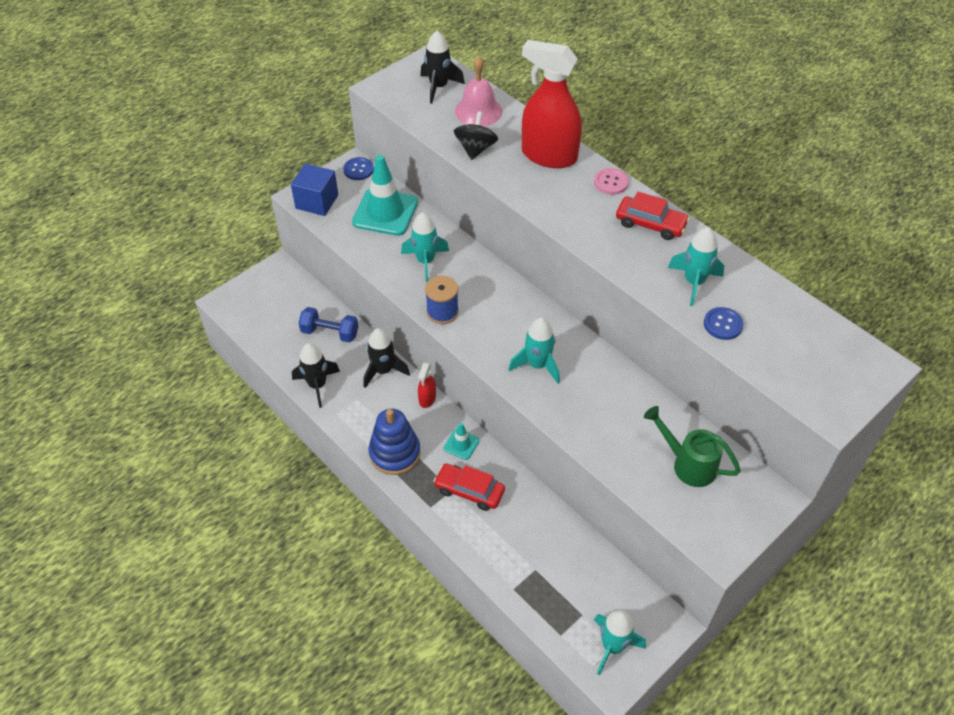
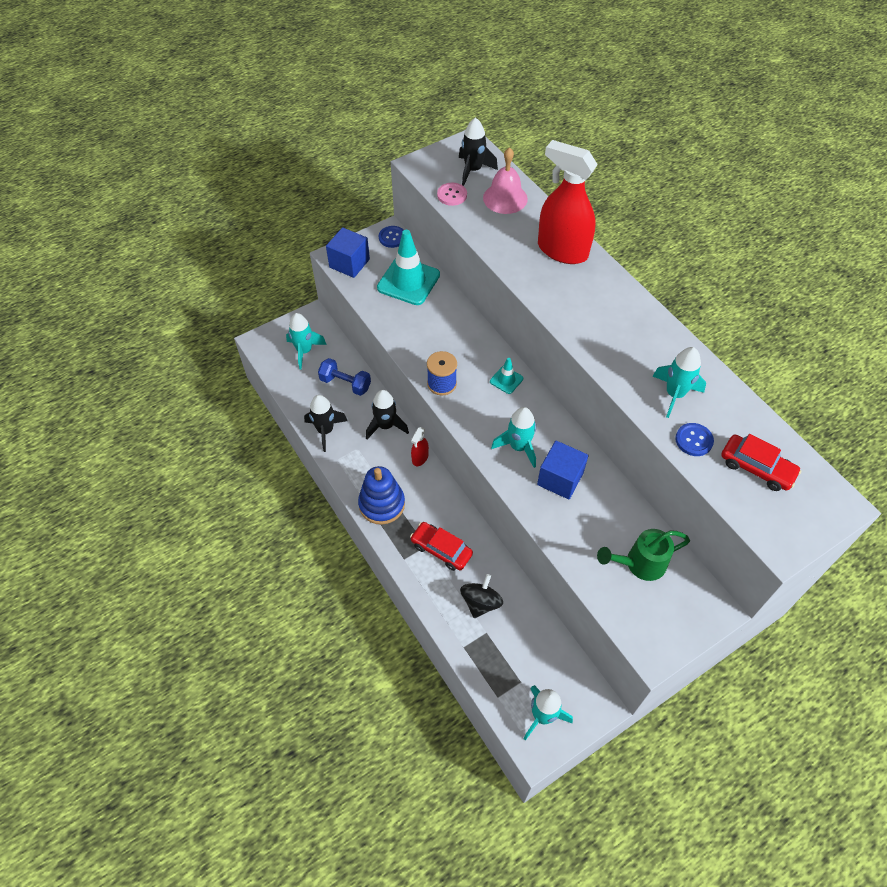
camera: 10 degrees right, 5 degrees up
(425, 261) = (436, 333): turquoise rocket -> turquoise rocket (304, 351)
(461, 444) = (442, 505): turquoise traffic cone -> turquoise traffic cone (506, 380)
(475, 149) = (495, 235): black spinning top -> black spinning top (481, 602)
(588, 391) = (560, 479): none -> blue cube
(611, 182) = (615, 284): pink button -> pink button (452, 195)
(650, 224) = (645, 330): red car -> red car (756, 468)
(688, 464) = (640, 564): green watering can -> green watering can turned 60 degrees counterclockwise

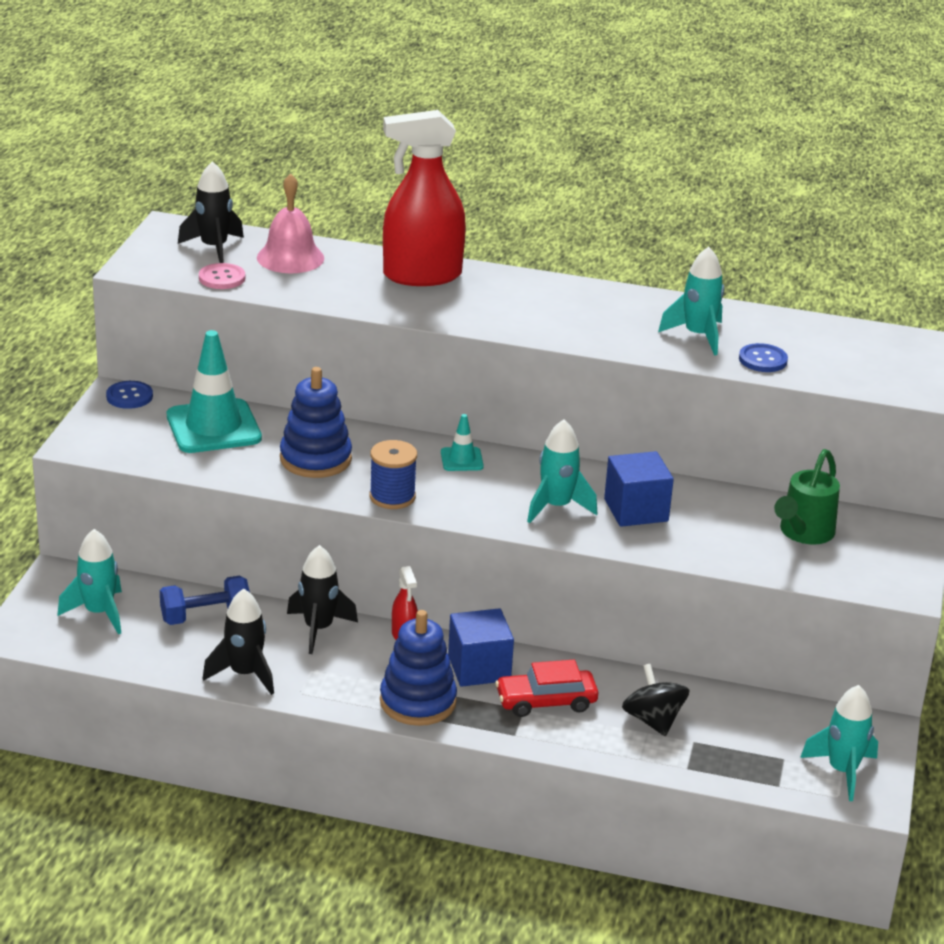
camera: 45 degrees left, 25 degrees down
(349, 263) = (107, 443): blue cube -> blue cube (479, 668)
(433, 333) = (315, 459): none -> blue stacking toy
(756, 468) = (842, 353): red car -> none

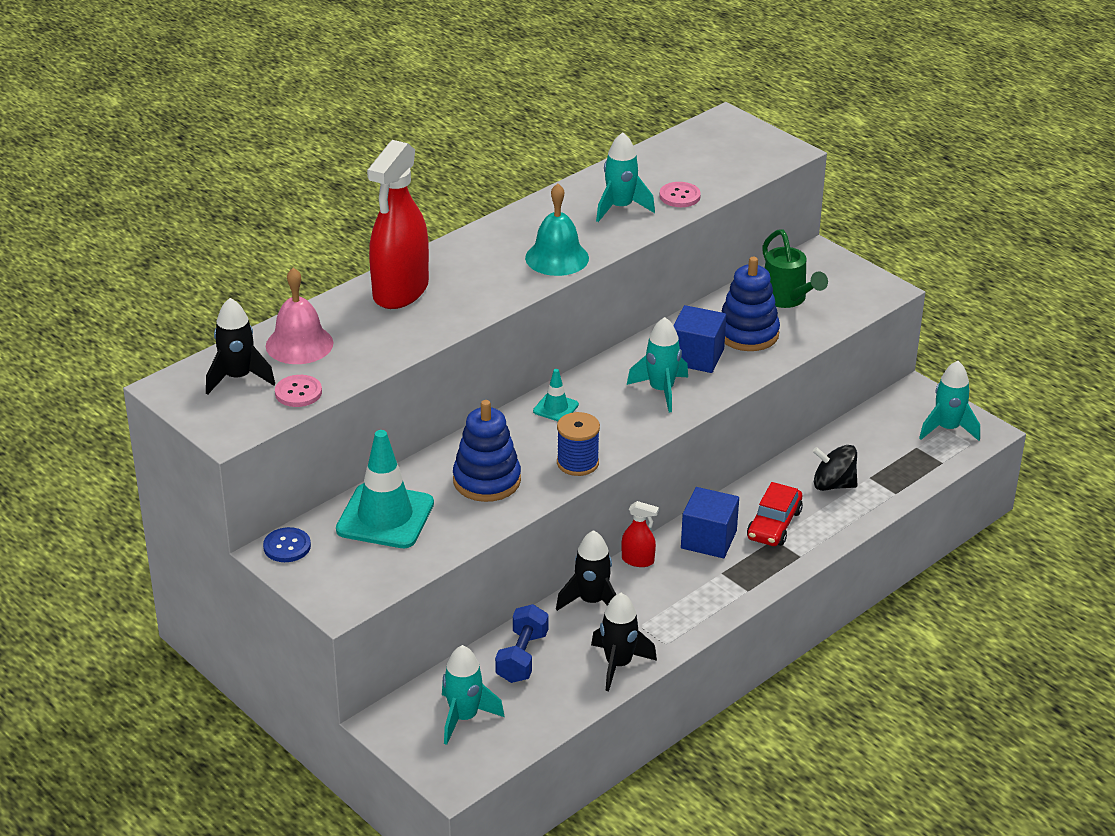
camera: 55 degrees left, 5 degrees up
(418, 702) = (725, 587): blue stacking toy -> blue stacking toy (748, 334)
(570, 329) = (557, 258): none -> turquoise bell
(763, 360) = (679, 196): blue button -> pink button

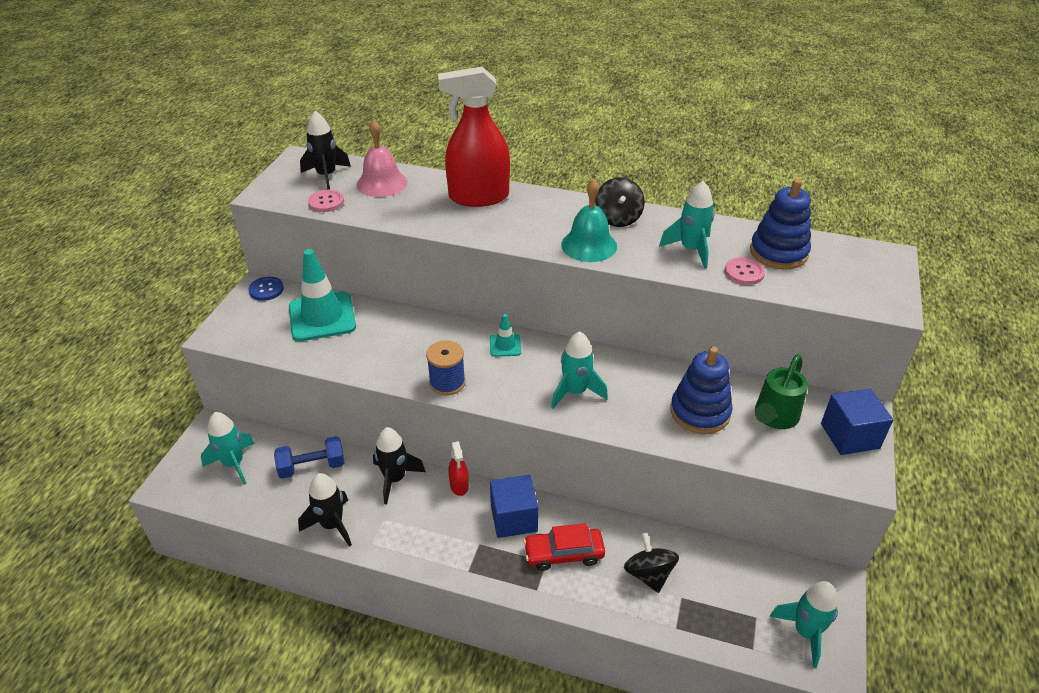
camera: 60 degrees right, 5 degrees up
(487, 480) = (393, 346): blue stacking toy -> blue stacking toy (778, 252)
(529, 225) = (618, 218): none -> black spinning top
(697, 357) = (638, 394): blue cube -> blue cube (849, 436)

